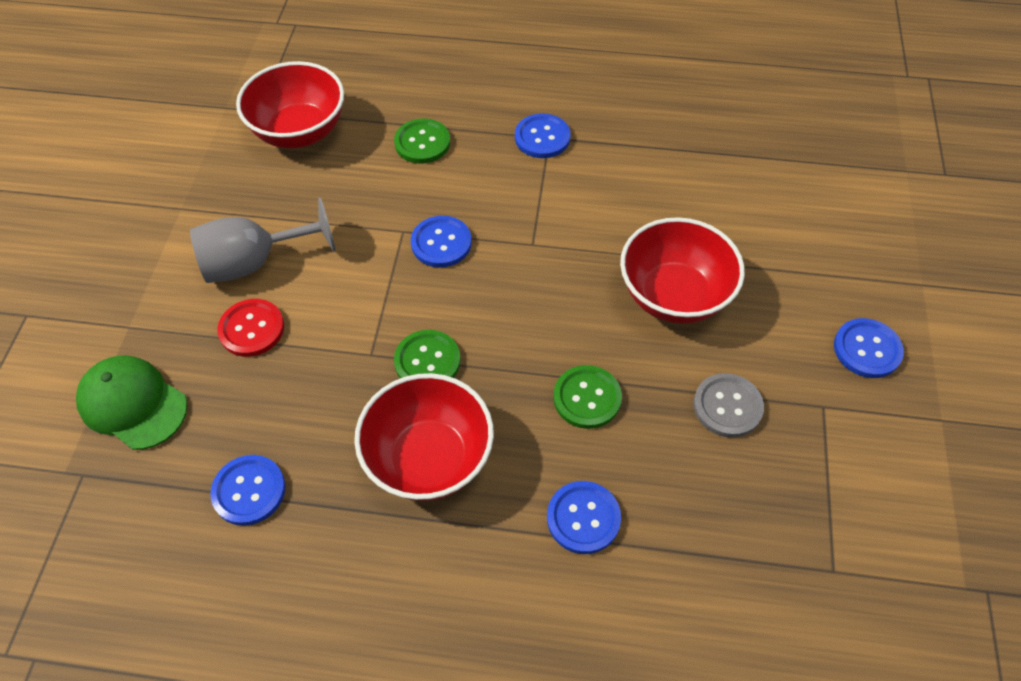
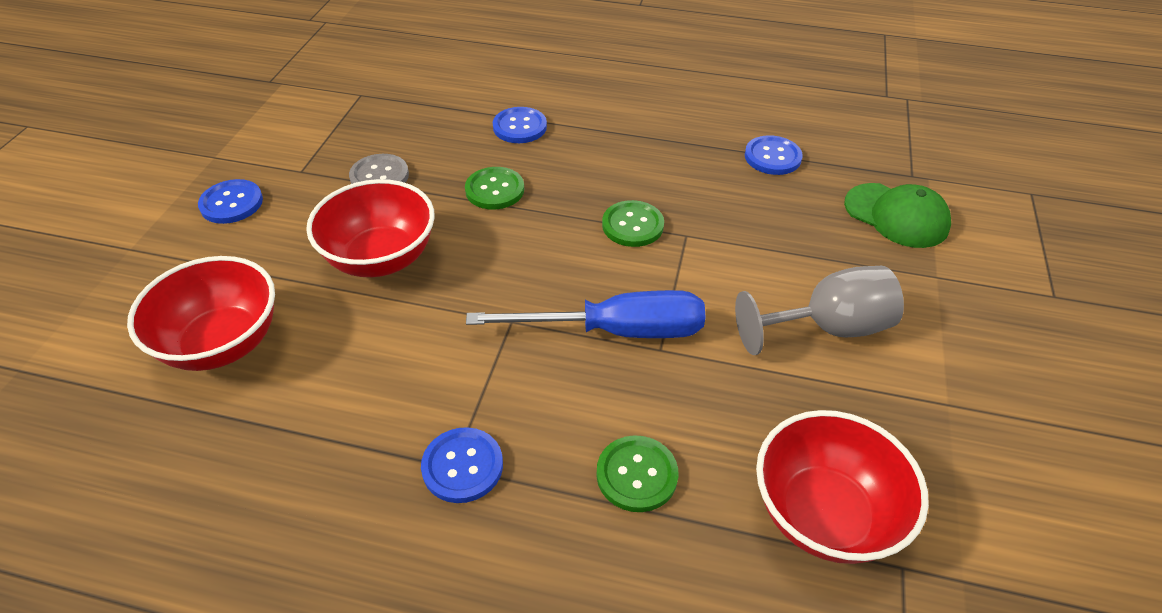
camera: 175 degrees left, 10 degrees down
(252, 329) = (808, 264): red button -> none
(429, 458) = (632, 164): red bowl -> red bowl (222, 343)
(441, 243) = (615, 331): blue button -> blue screwdriver

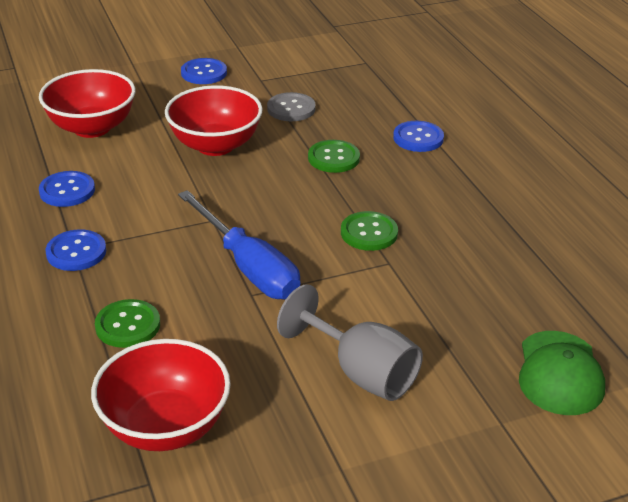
camera: 55 degrees right, 10 degrees down
(772, 157) = (550, 273): blue button -> blue button (67, 191)

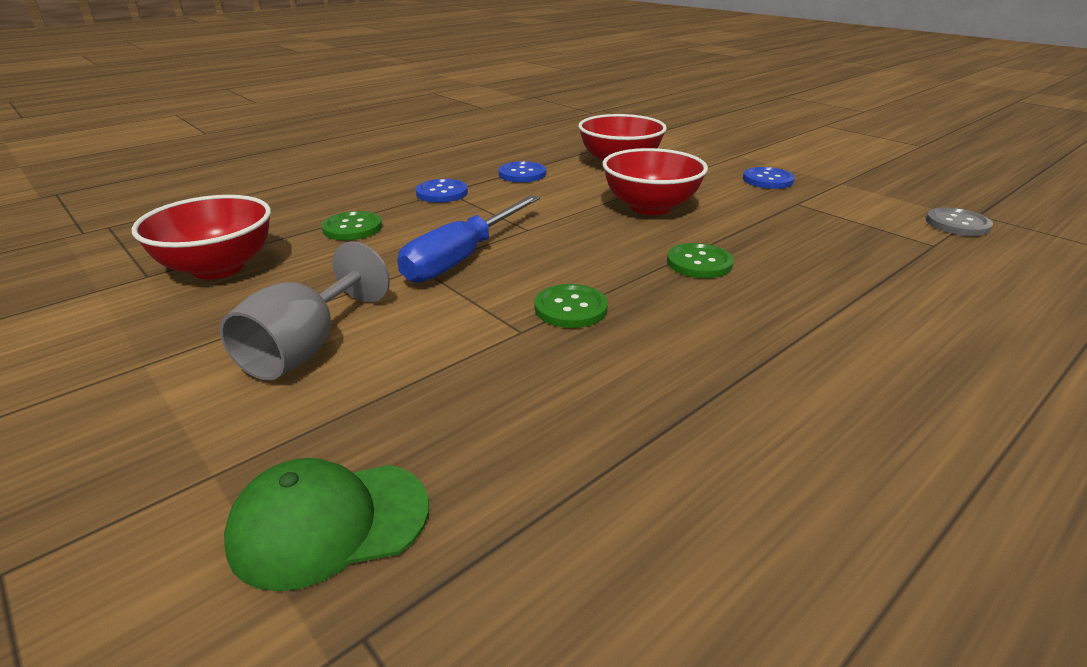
camera: 70 degrees right, 5 degrees down
(291, 109) = (765, 225): grey button -> grey button (957, 224)
(418, 138) = (813, 305): blue button -> none

